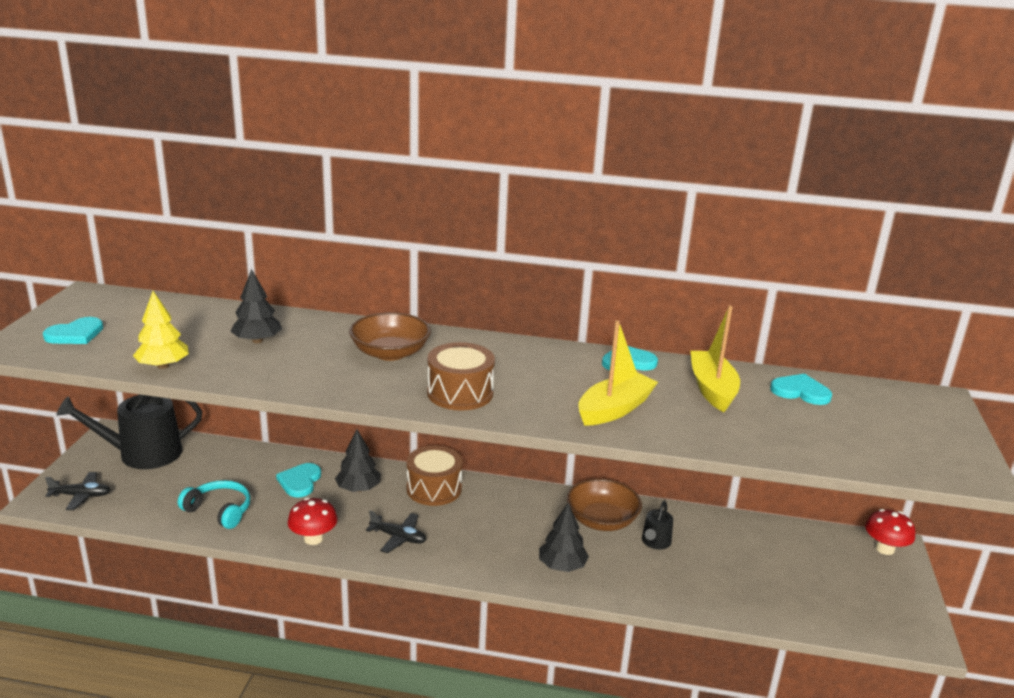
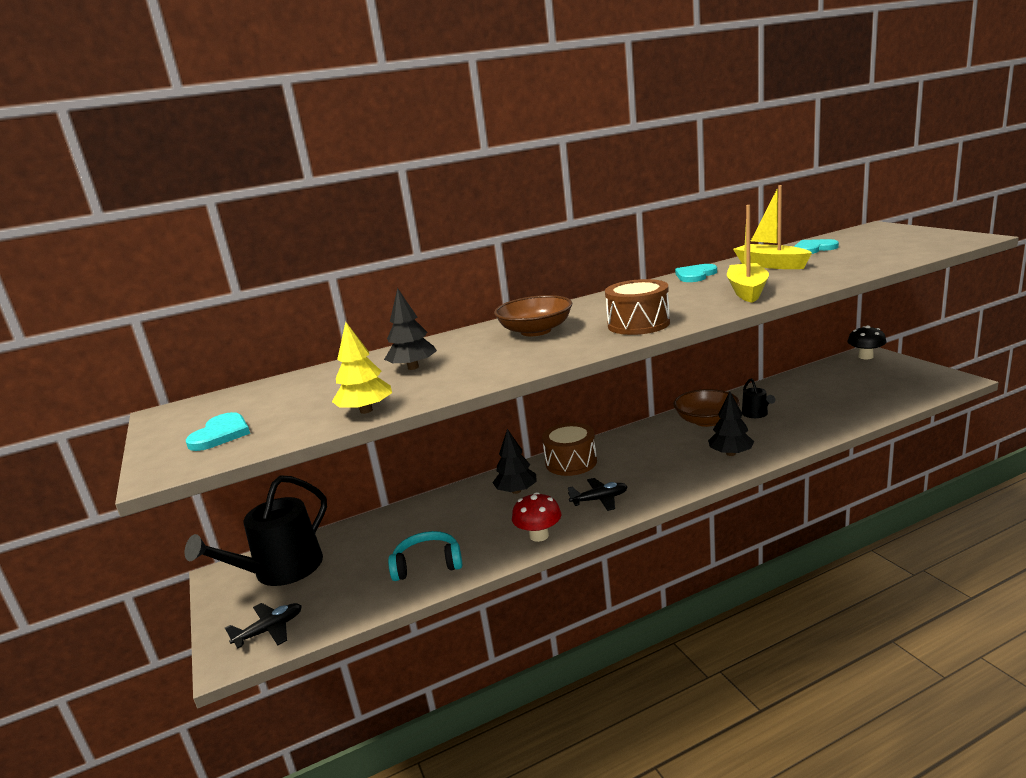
camera: 30 degrees left, 5 degrees down
(300, 481) = (462, 511): turquoise heart -> none
(884, 549) = (865, 356): red mushroom -> black mushroom

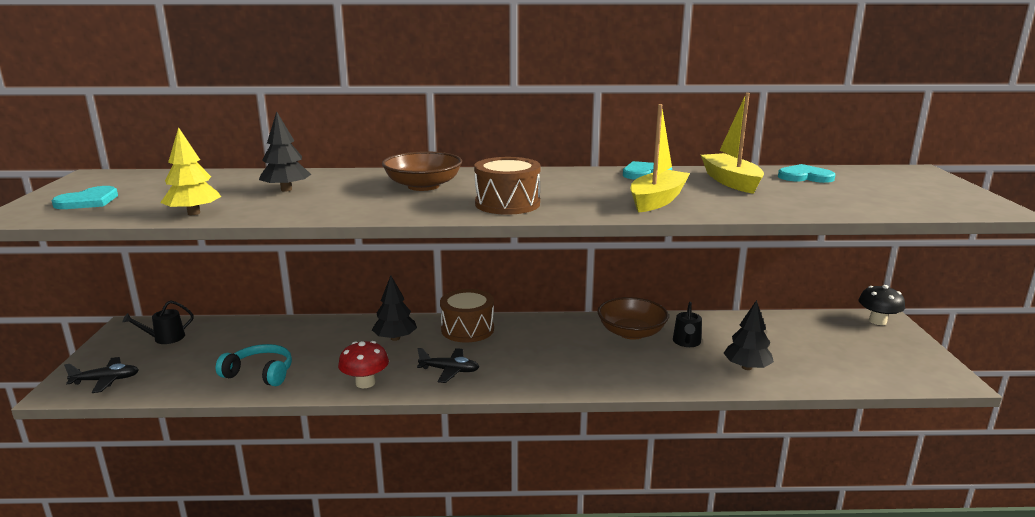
camera: 20 degrees right, 0 degrees up
(281, 570) = (165, 338): black watering can -> black watering can, size x0.47
(730, 453) = (613, 371): black tree -> black tree (746, 367)

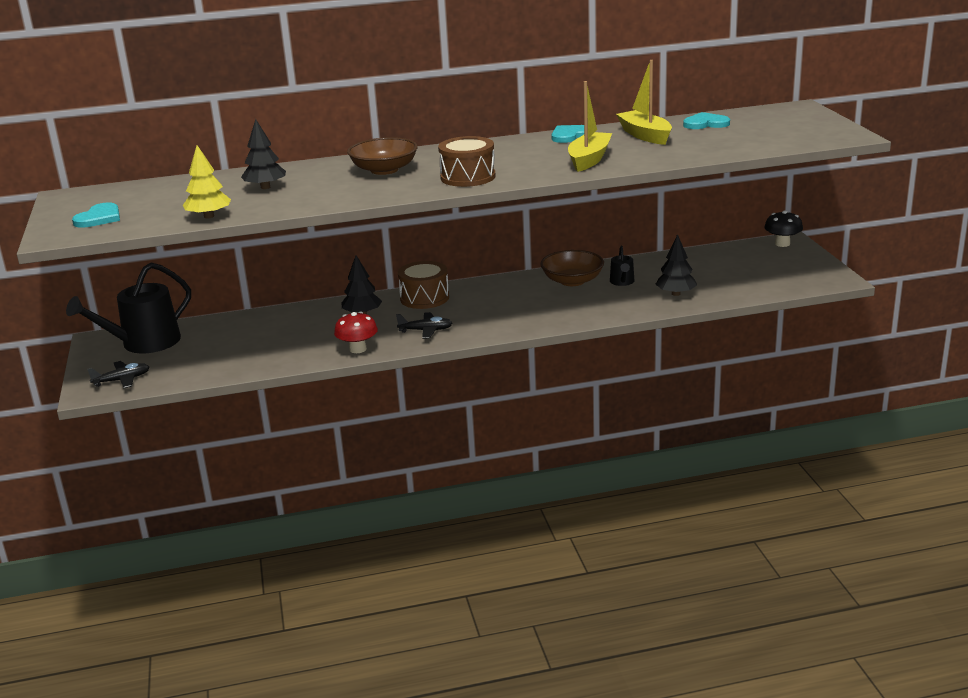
camera: 10 degrees left, 5 degrees up
(165, 338) = (144, 343): black watering can -> black watering can, size x2.13
(260, 373) = (259, 356): turquoise headphones -> none

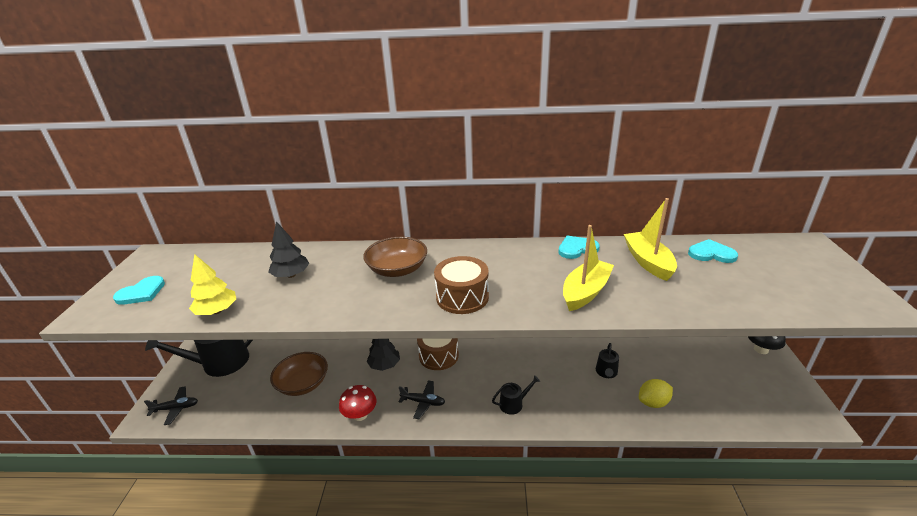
camera: 15 degrees right, 5 degrees up
(528, 316) = (513, 404): none -> black watering can
(572, 281) = (563, 360): brown bowl -> brown bowl (303, 383)
(675, 294) = (653, 402): black tree -> yellow lemon

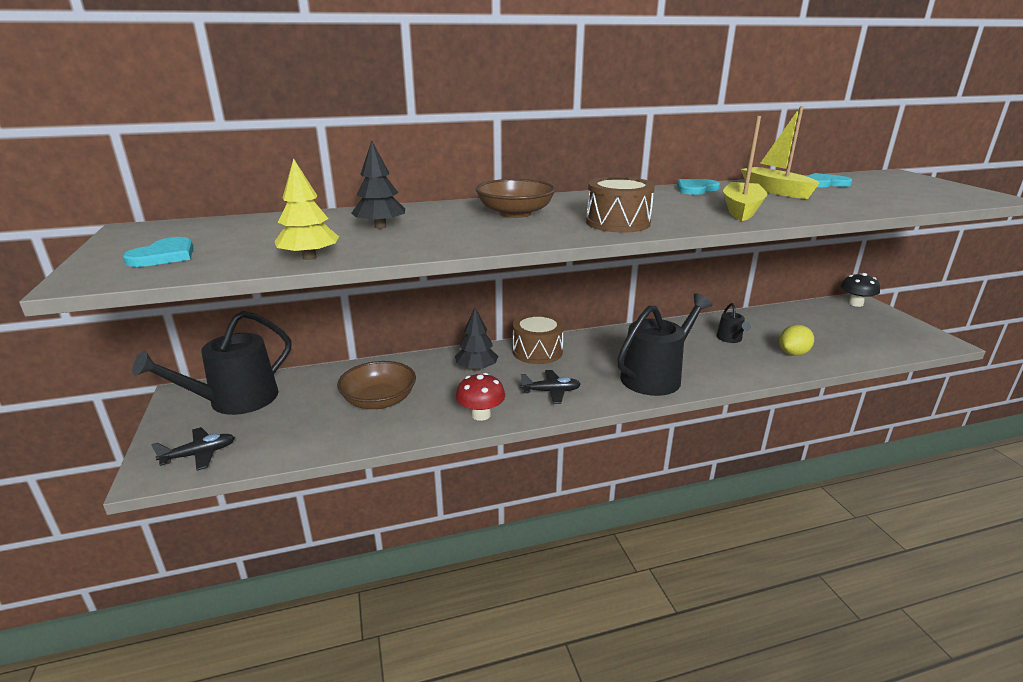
camera: 20 degrees left, 5 degrees down
(513, 404) = (655, 376): black watering can -> black watering can, size x2.13

